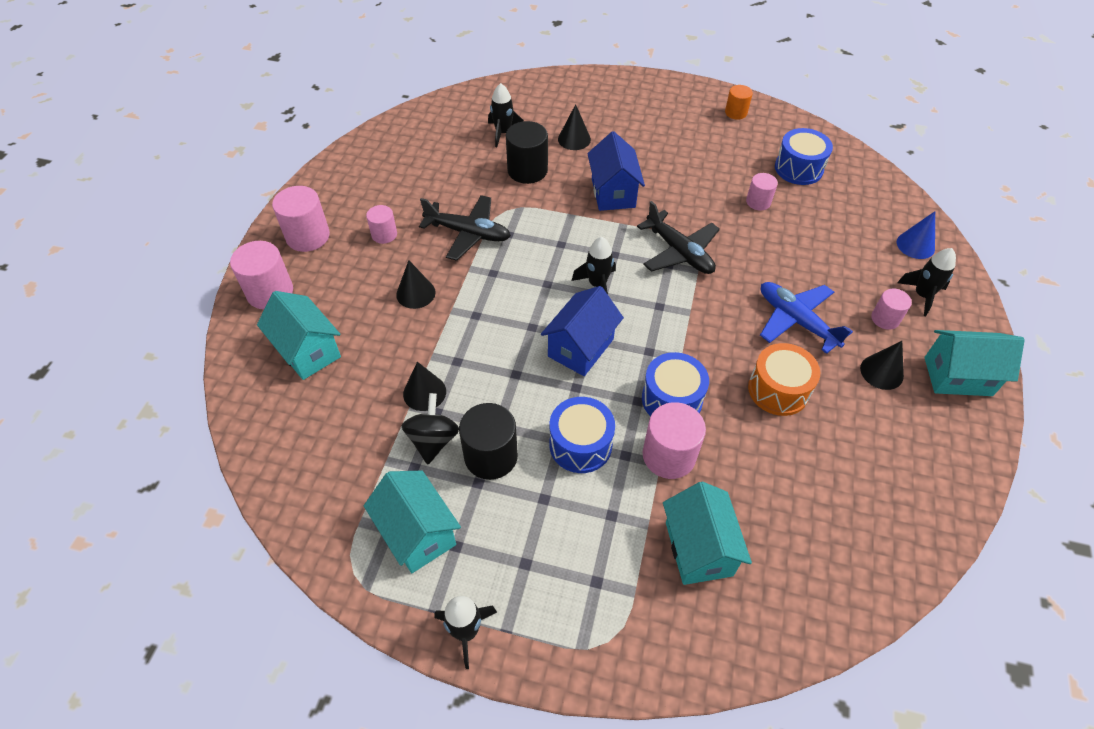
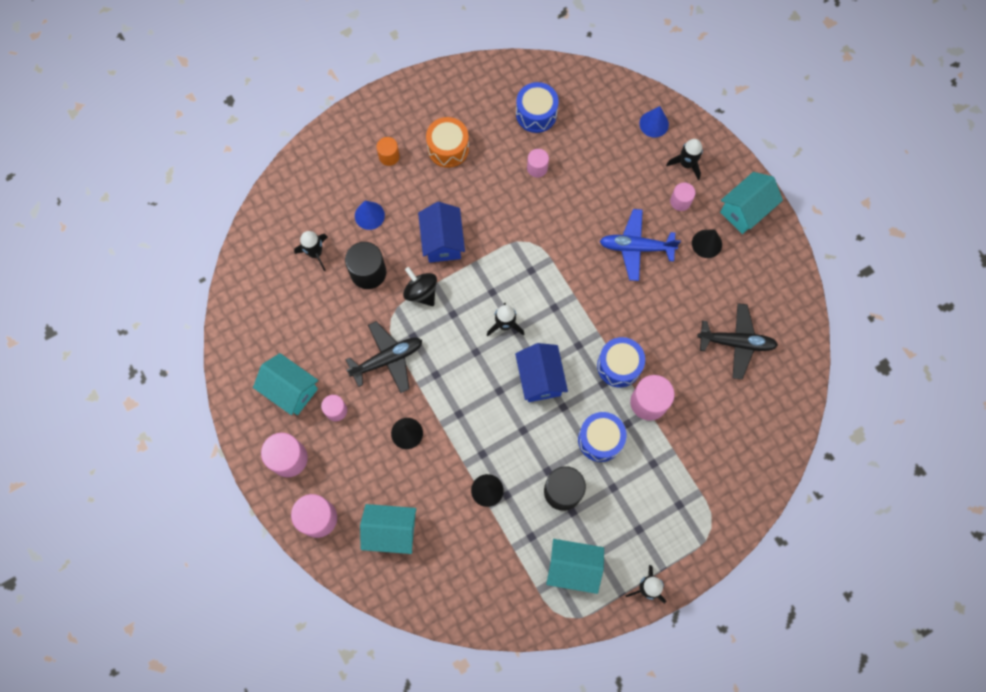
camera: 45 degrees left, 20 degrees up
(433, 440) = (524, 512): black spinning top -> black spinning top (421, 292)
(574, 139) = (369, 215): black cone -> blue cone
(613, 193) = (442, 241): blue house -> blue house turned 45 degrees clockwise
(679, 252) = (528, 254): black plane -> black plane (736, 343)
(698, 548) = (708, 440): turquoise house -> turquoise house (291, 390)
(736, 112) = (451, 92): orange cylinder -> orange cylinder (389, 156)
(778, 390) = (666, 306): orange drum -> orange drum (448, 148)

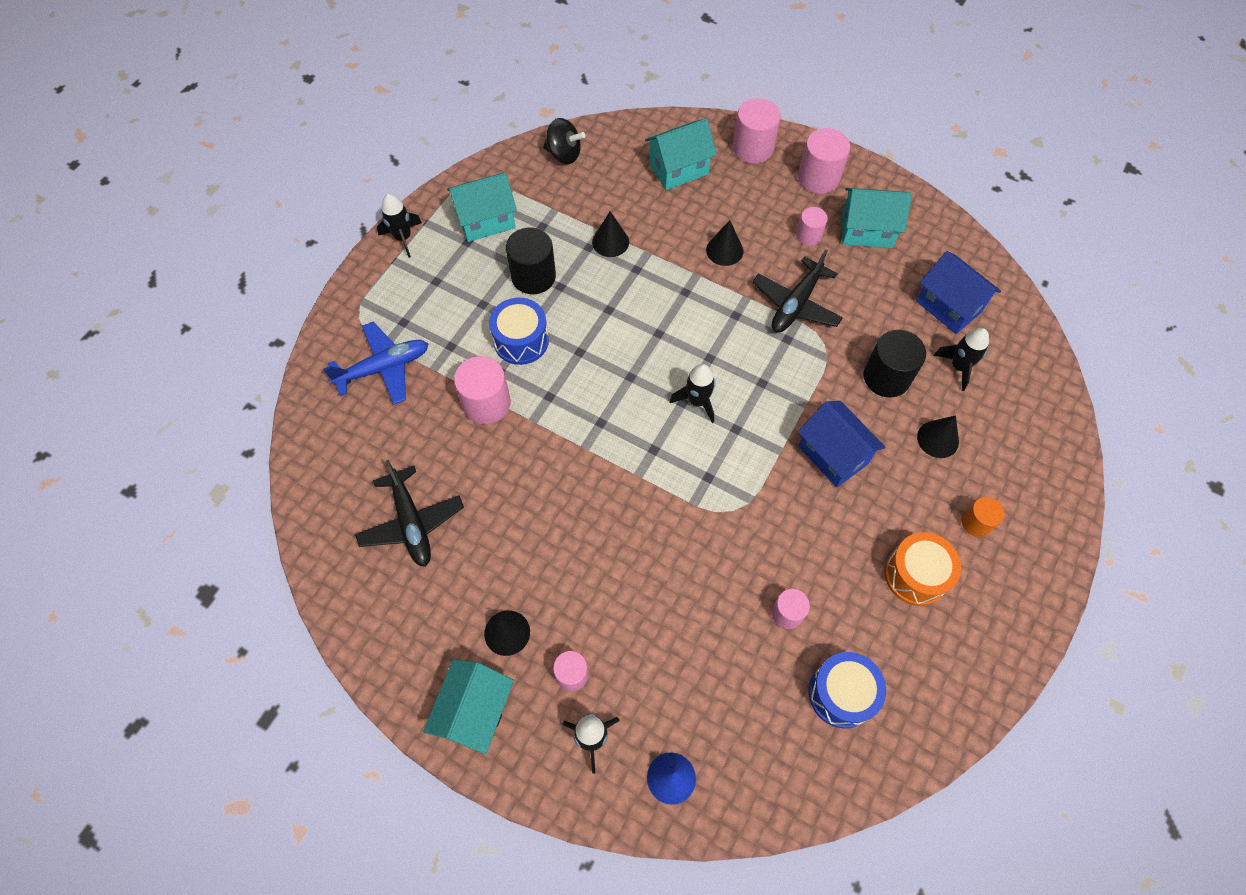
camera: 150 degrees right, 10 degrees down
(369, 215) = (938, 439): blue cone -> black cone
(421, 292) = (813, 387): black spinning top -> black spinning top (564, 154)
(540, 378) = (622, 366): blue house -> blue house (948, 306)
(619, 366) = (541, 424): blue drum -> none
(636, 247) = (597, 576): blue plane -> blue plane (384, 368)
(736, 343) = (411, 523): black plane -> black plane turned 90 degrees counterclockwise

